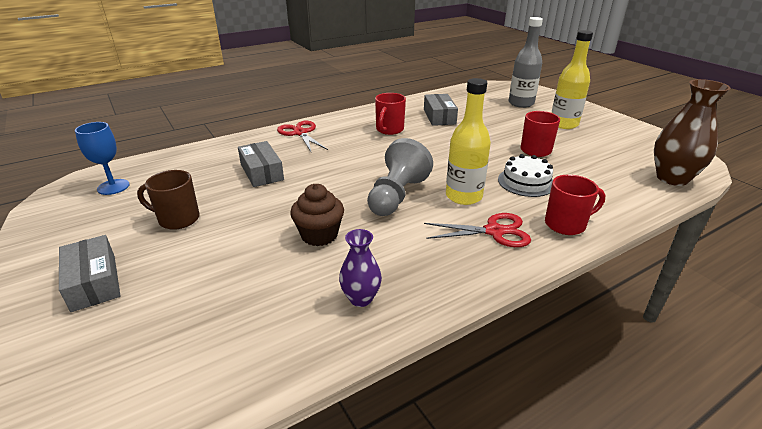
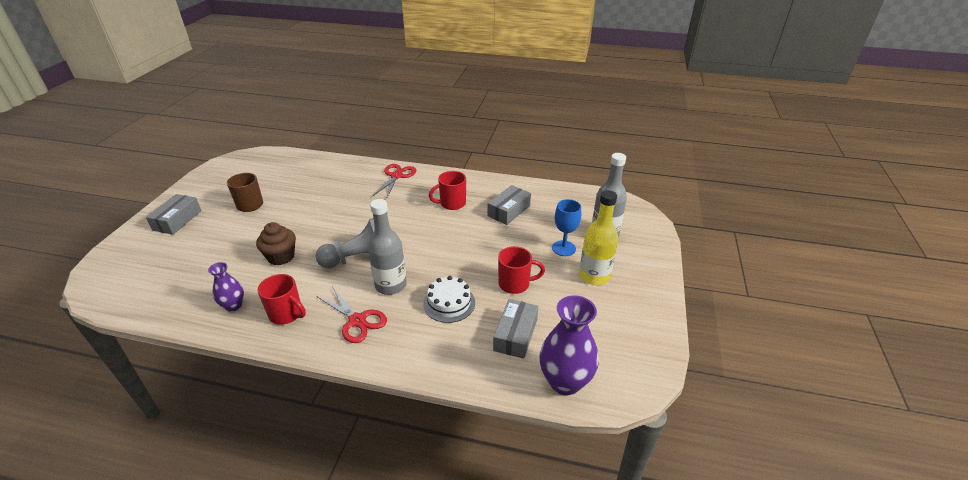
camera: 45 degrees right, 5 degrees up
(113, 187) = (259, 166): blue goblet -> blue goblet (563, 248)
(261, 172) = (328, 195): grey box -> grey box (515, 335)
(463, 196) = (391, 285): yellow bottle -> grey bottle
(566, 224) = (404, 350): red mug -> red mug (287, 314)
(672, 178) = (565, 382): brown vase -> purple vase

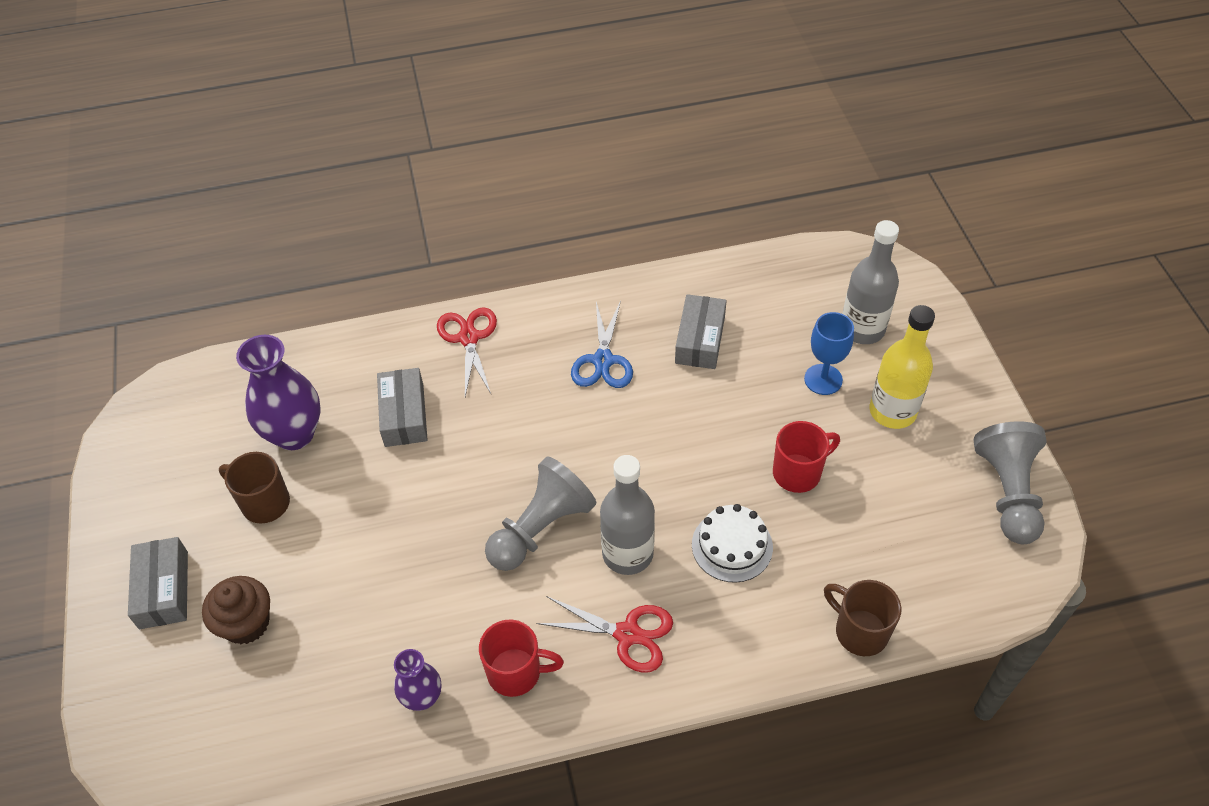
camera: 25 degrees left, 15 degrees up
(281, 257) = (416, 580): brown cupcake -> brown cupcake (246, 623)
(452, 203) = (603, 360): red mug -> blue scissors
(488, 375) = (859, 631): none -> brown mug
(515, 335) = (852, 555): grey box -> grey box (404, 415)
(565, 382) = (955, 596): purple vase -> purple vase (294, 434)
(640, 341) = (1008, 493): none -> grey pawn

